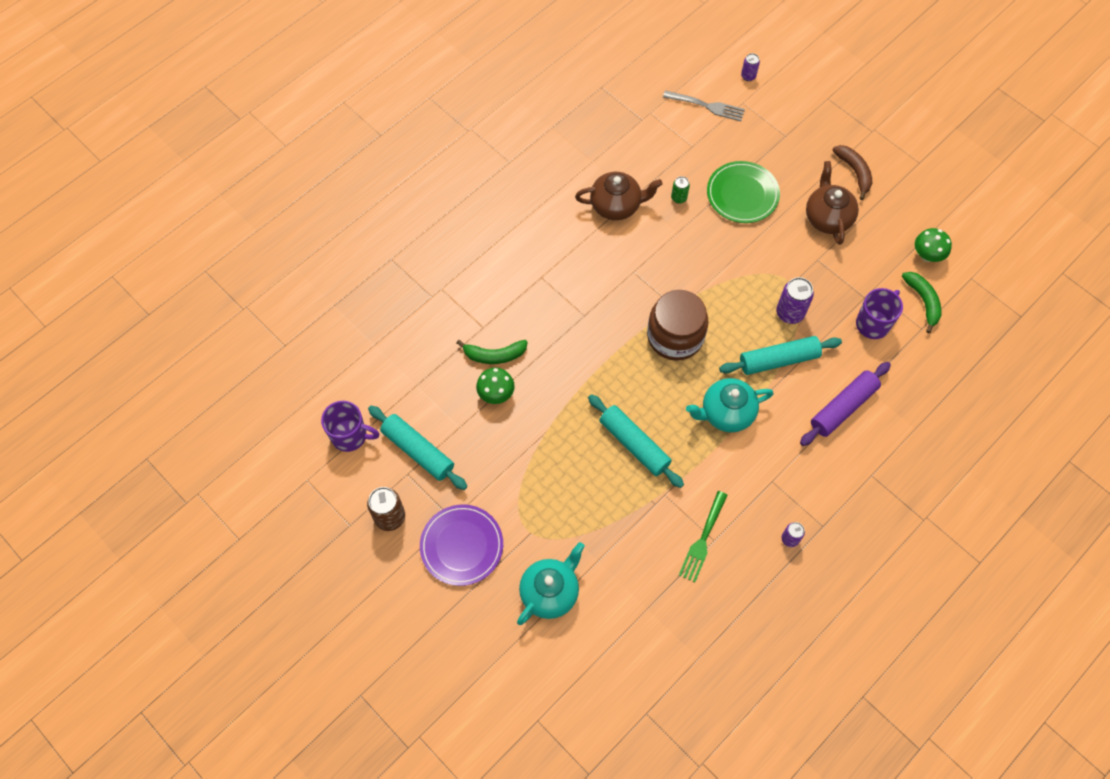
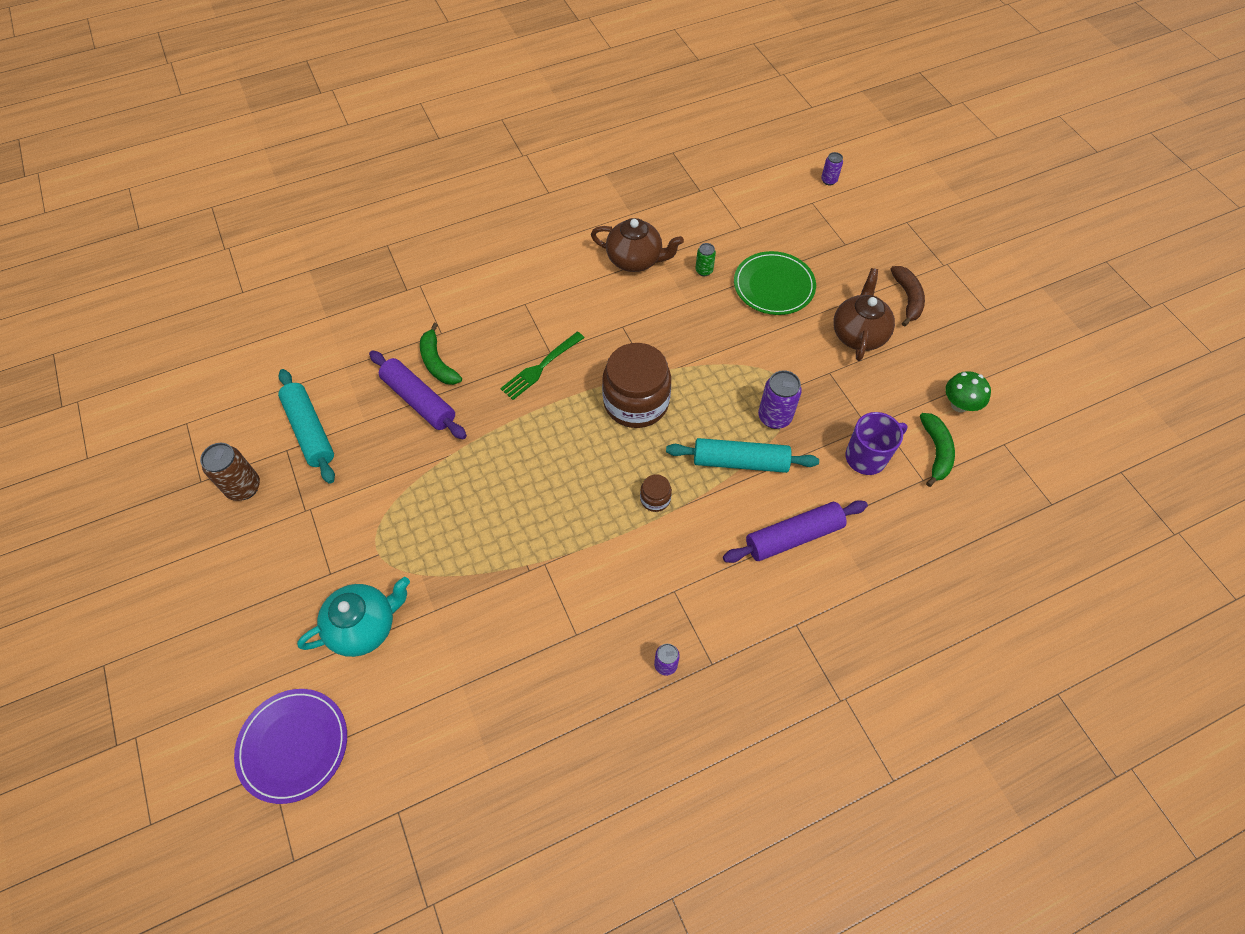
camera: 20 degrees right, 5 degrees down
(350, 436) = (253, 394): purple mug -> none
(461, 546) = (299, 542): purple plate -> purple plate (293, 745)
(494, 355) = (438, 362): green banana -> green banana turned 45 degrees clockwise
(496, 394) = (419, 400): green mushroom -> purple rolling pin
(634, 444) = (537, 498): turquoise rolling pin -> none
(703, 539) = (564, 628): green fork -> green fork (541, 367)
(706, 106) = (772, 195): grey fork -> none
(726, 413) = (655, 499): turquoise teapot -> brown jar

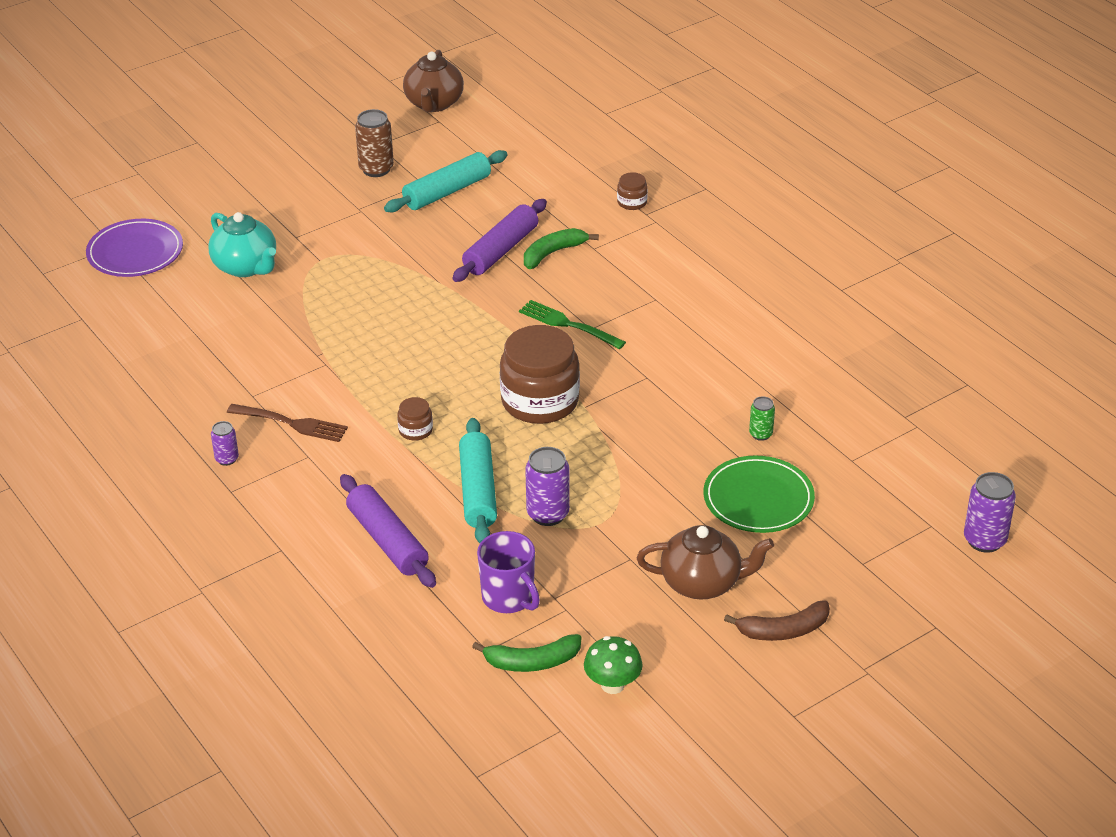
camera: 80 degrees right, 20 degrees down
(386, 296) = (632, 202): none -> brown jar
(625, 602) = (290, 423): none -> brown fork
(635, 260) = (756, 374): brown teapot -> brown teapot (434, 104)
(829, 180) = (984, 540): purple can -> purple can, size x1.73

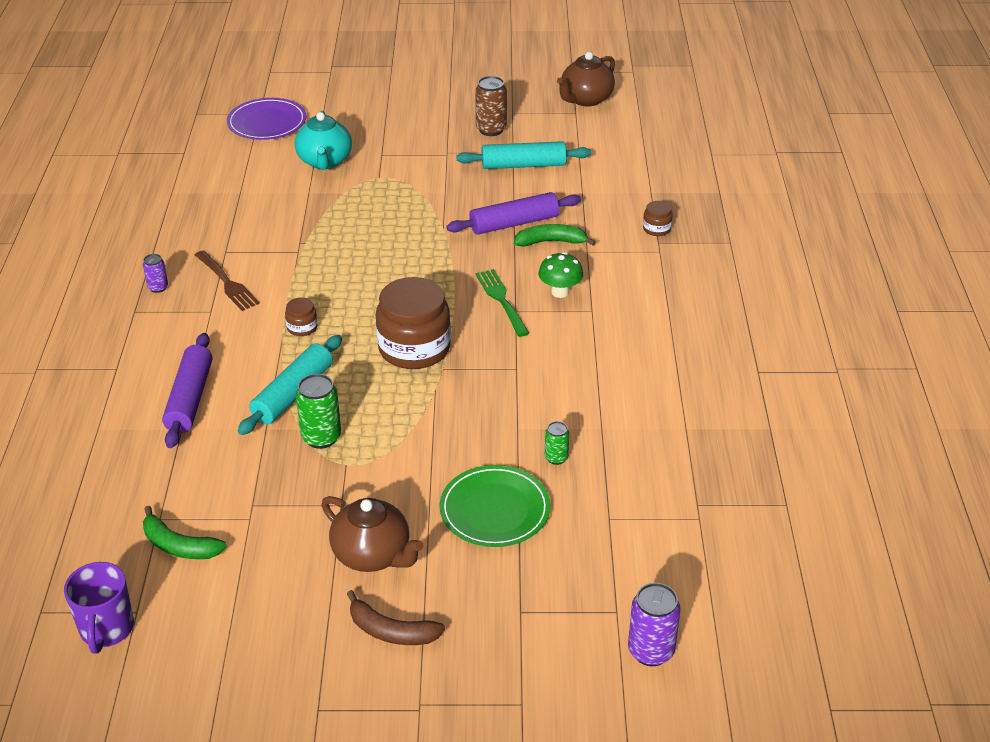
camera: 35 degrees right, 0 degrees up
(509, 598) = (220, 487): purple mug -> purple mug (106, 629)
(548, 514) = (321, 437): purple can -> green can
(612, 685) = (213, 598): green mushroom -> green mushroom (560, 292)

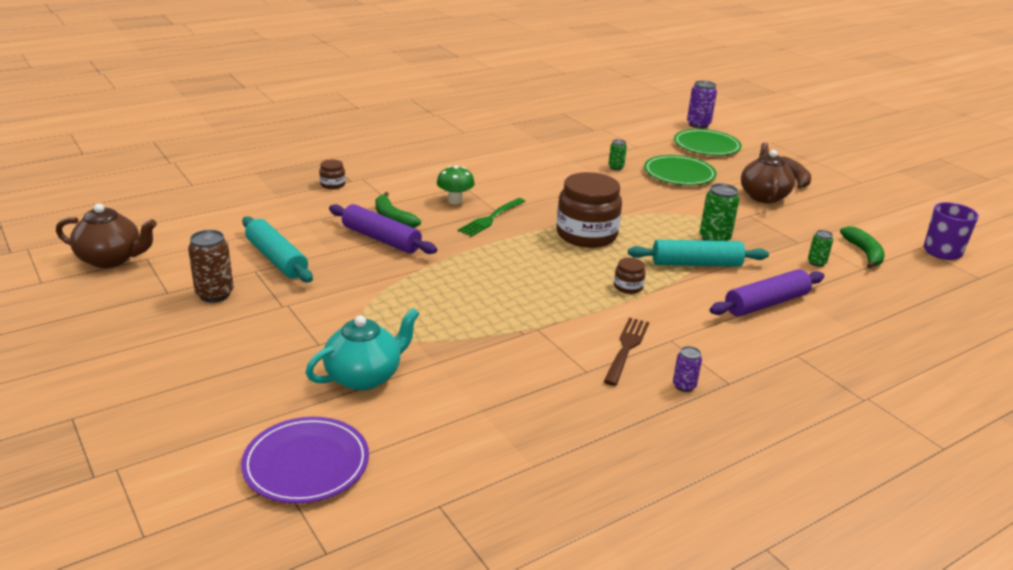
camera: 125 degrees left, 10 degrees down
(205, 487) = (816, 263): none -> green can
(563, 603) = (706, 146): none -> green plate

